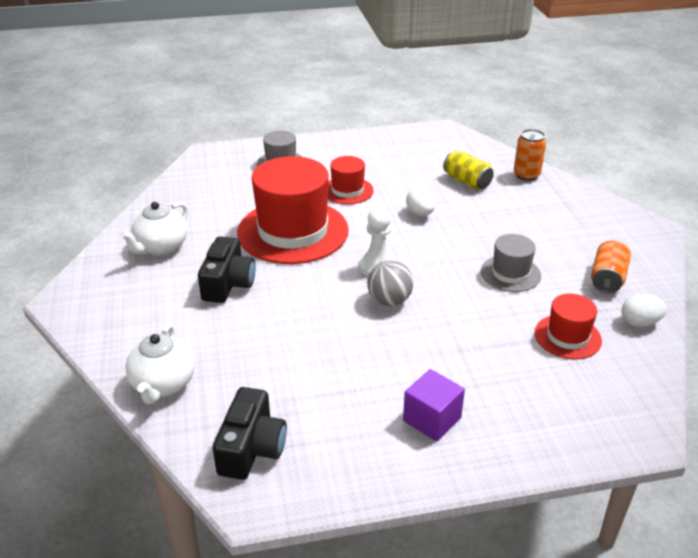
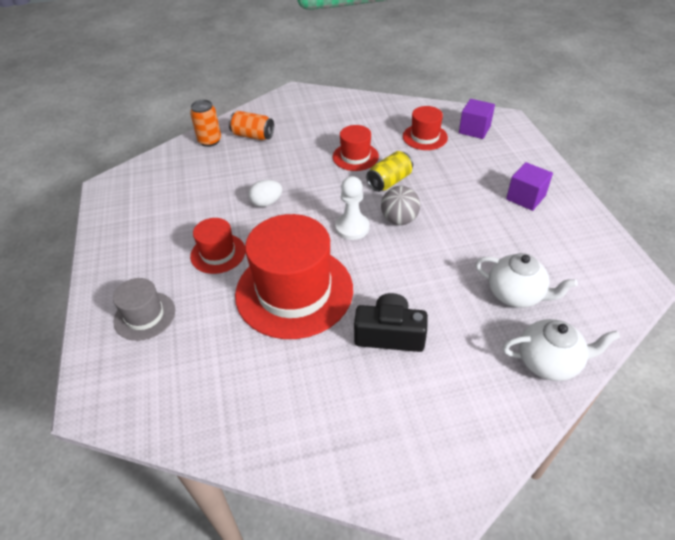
camera: 90 degrees left, 10 degrees up
(160, 247) = (326, 413): white teapot -> white teapot (516, 294)
(251, 448) = (594, 289): black camera -> none
(467, 181) = (214, 174): yellow can -> yellow can (389, 181)
(510, 273) = (355, 156): grey hat -> red hat
(599, 391) = (474, 129): none -> purple cube
(607, 278) = (357, 116): orange can -> orange can (253, 136)
(639, 322) = (404, 109): white egg -> none

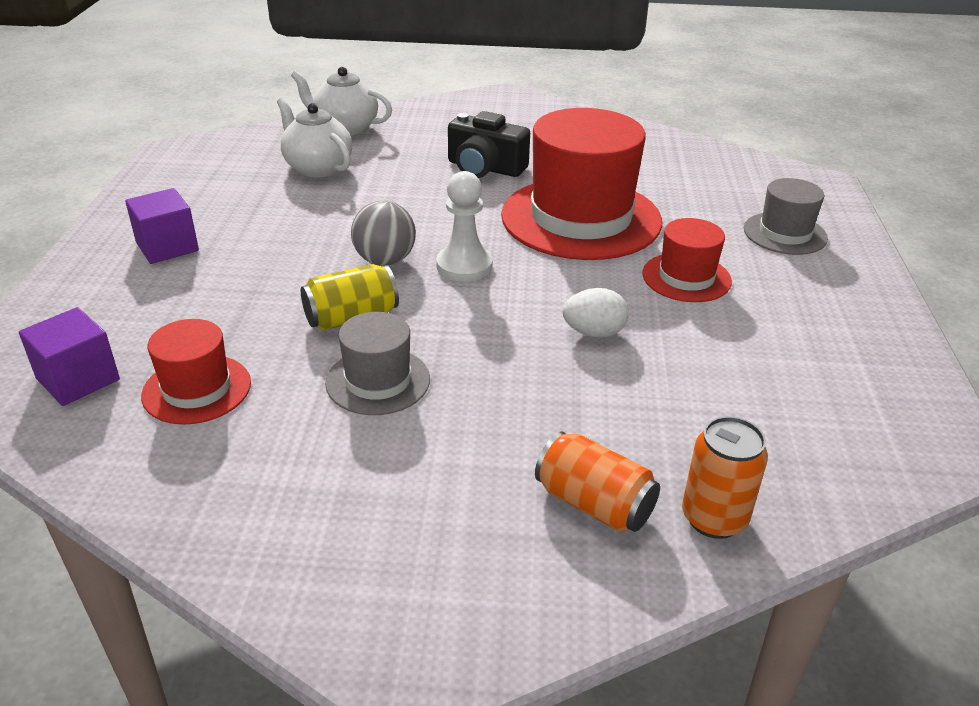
camera: 165 degrees left, 10 degrees down
(355, 156) = (378, 381): red hat -> grey hat

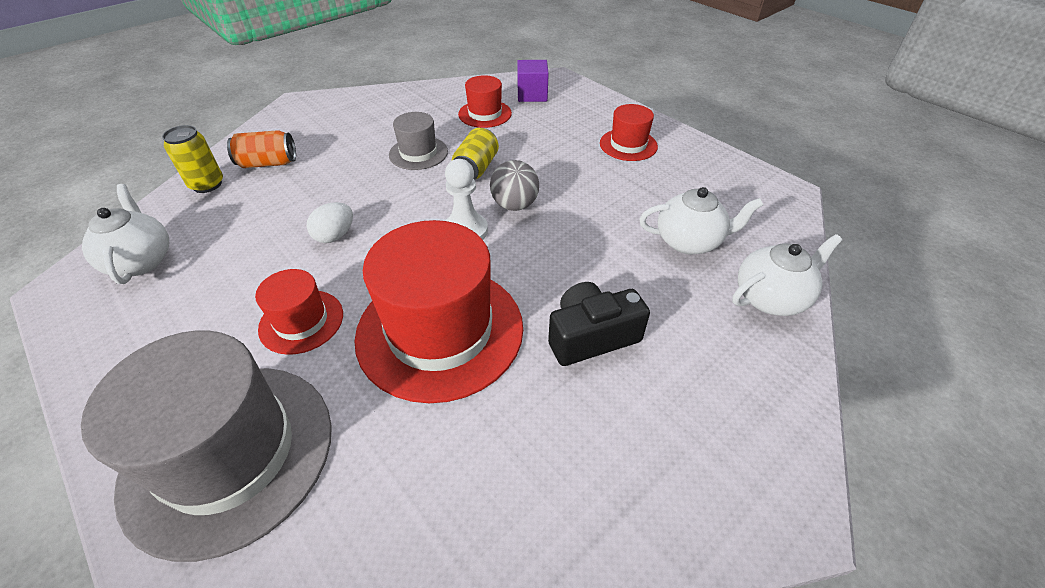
camera: 135 degrees right, 10 degrees up
(167, 247) = (628, 145): purple cube -> red hat
(714, 518) = (207, 184): orange can -> yellow can
(785, 233) = (229, 454): grey hat -> grey hat, size x2.00
(840, 430) = (141, 261): none -> white teapot

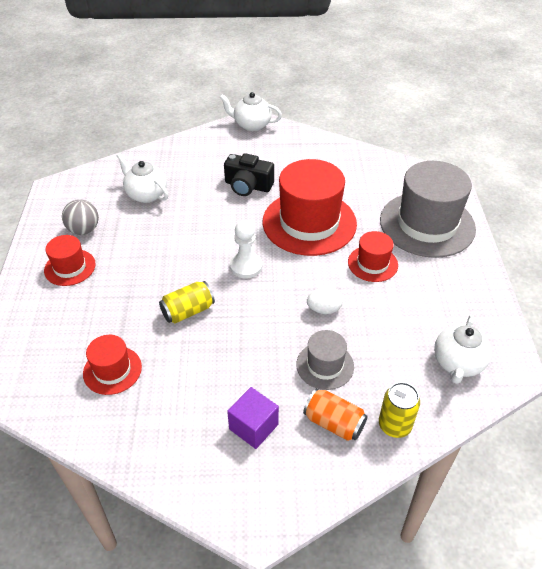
camera: 140 degrees left, 0 degrees up
(418, 153) = (210, 355): grey hat -> grey hat (325, 365)
(514, 205) = (200, 266): grey ball -> grey ball (84, 230)
(532, 95) = (45, 370): purple cube -> purple cube (253, 427)
(770, 298) = (156, 158): white teapot -> white teapot (251, 125)

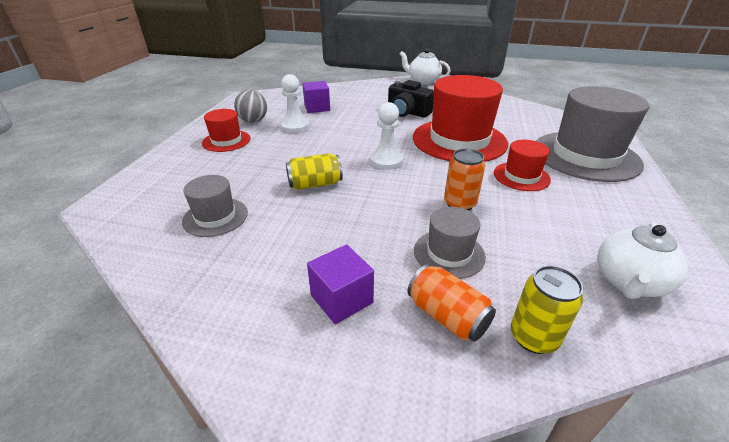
camera: 15 degrees right, 10 degrees down
(112, 370) = (215, 217): red hat -> grey hat
(134, 231) = (295, 126): none -> white pawn
(146, 194) = (317, 108): white teapot -> purple cube
(324, 309) = (459, 204): white egg -> orange can

